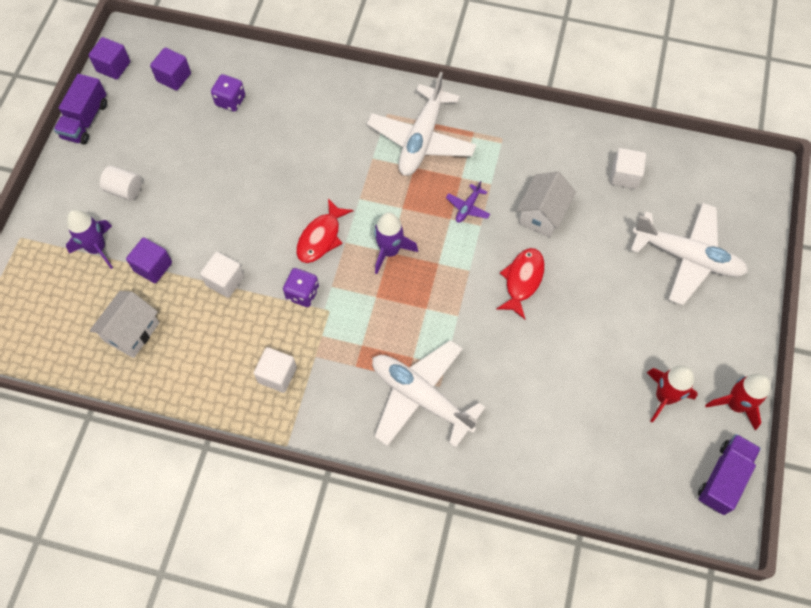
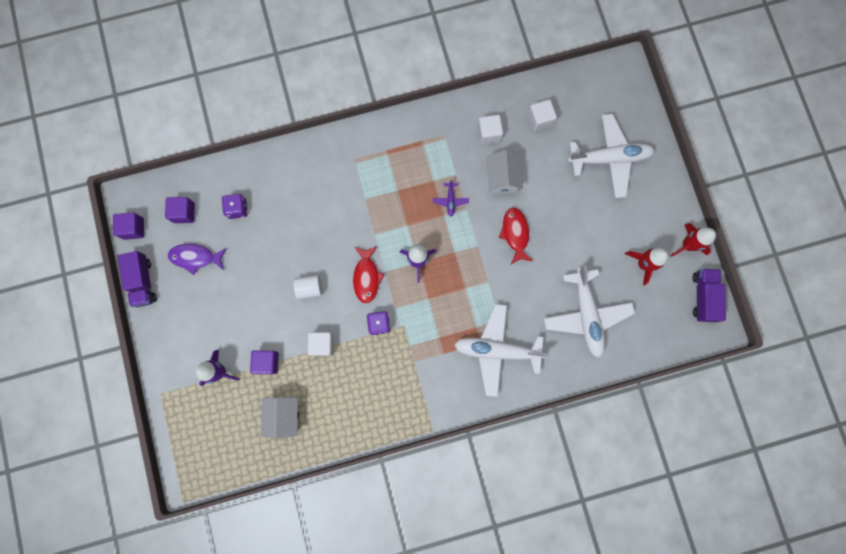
camera: 30 degrees left, 15 degrees up
(124, 190) = (209, 318): white cylinder -> white cylinder (309, 288)
(154, 124) = (195, 257): none -> purple fish
(277, 375) = (398, 388): white cube -> white cube (489, 133)
(421, 139) = (390, 166): white plane -> white plane (586, 315)

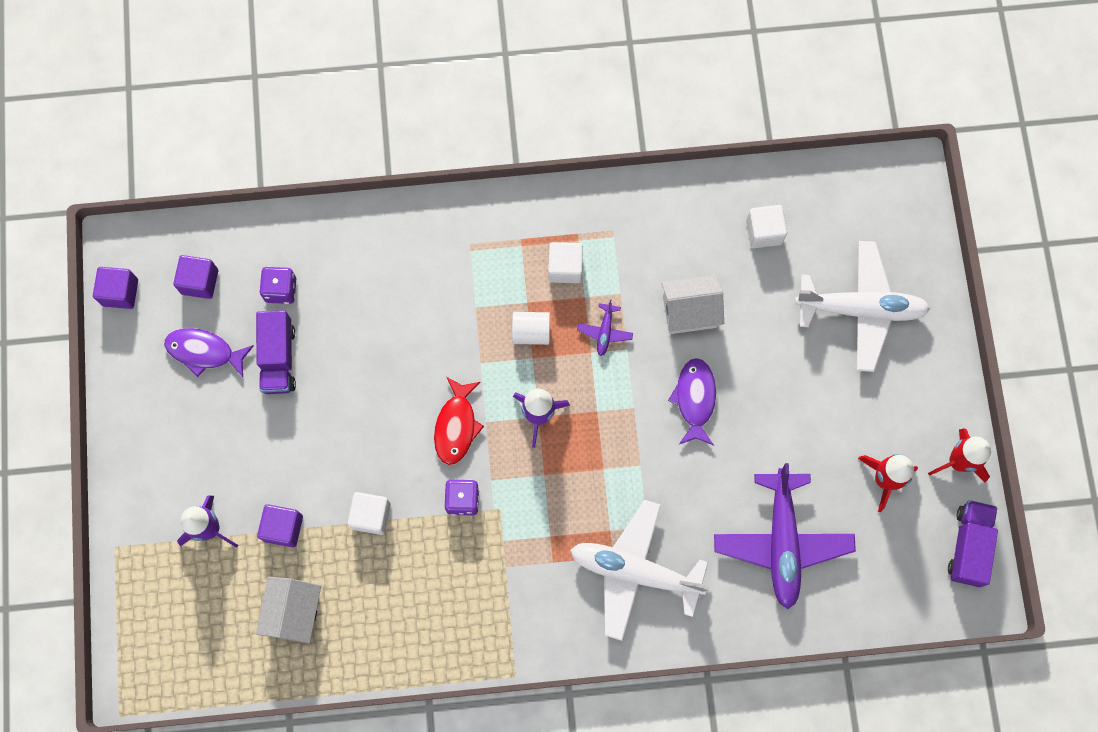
camera: 10 degrees right, 5 degrees down
(143, 282) = (120, 374): purple truck -> purple truck (278, 358)
(309, 288) = (367, 427): white cylinder -> white cylinder (531, 332)
(489, 133) = (681, 240): white cube -> white cube (565, 268)
(502, 178) = (689, 312): white house -> white house turned 75 degrees clockwise
(515, 234) = (695, 399): red fish -> purple fish
(586, 315) = (782, 541): white plane -> purple plane

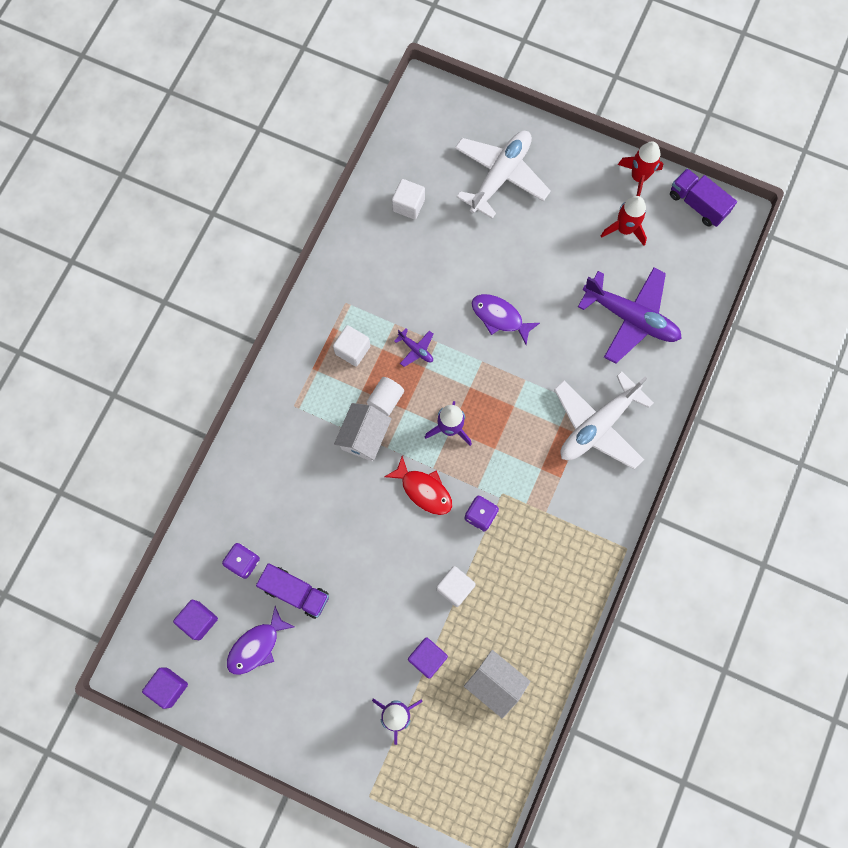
camera: 60 degrees left, 0 degrees up
(689, 312) = (435, 285): white house -> white house (364, 437)

